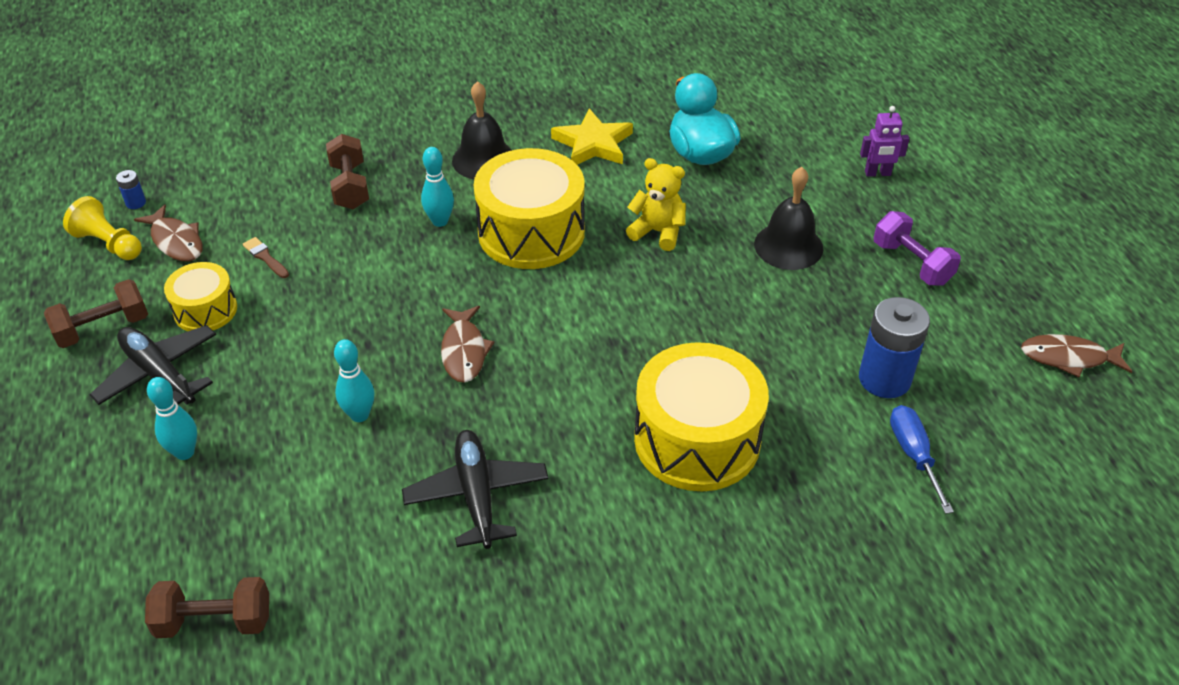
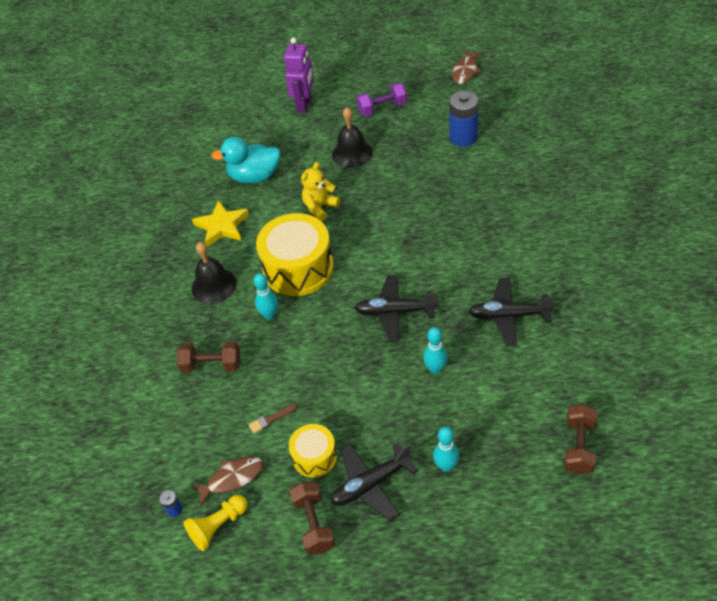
camera: 70 degrees left, 5 degrees up
(464, 351) = (395, 312): brown fish -> black plane
(697, 440) = (488, 217): yellow drum -> none
(877, 173) = (304, 105): purple robot -> purple robot, size x1.64
(913, 455) = (515, 138): blue screwdriver -> none

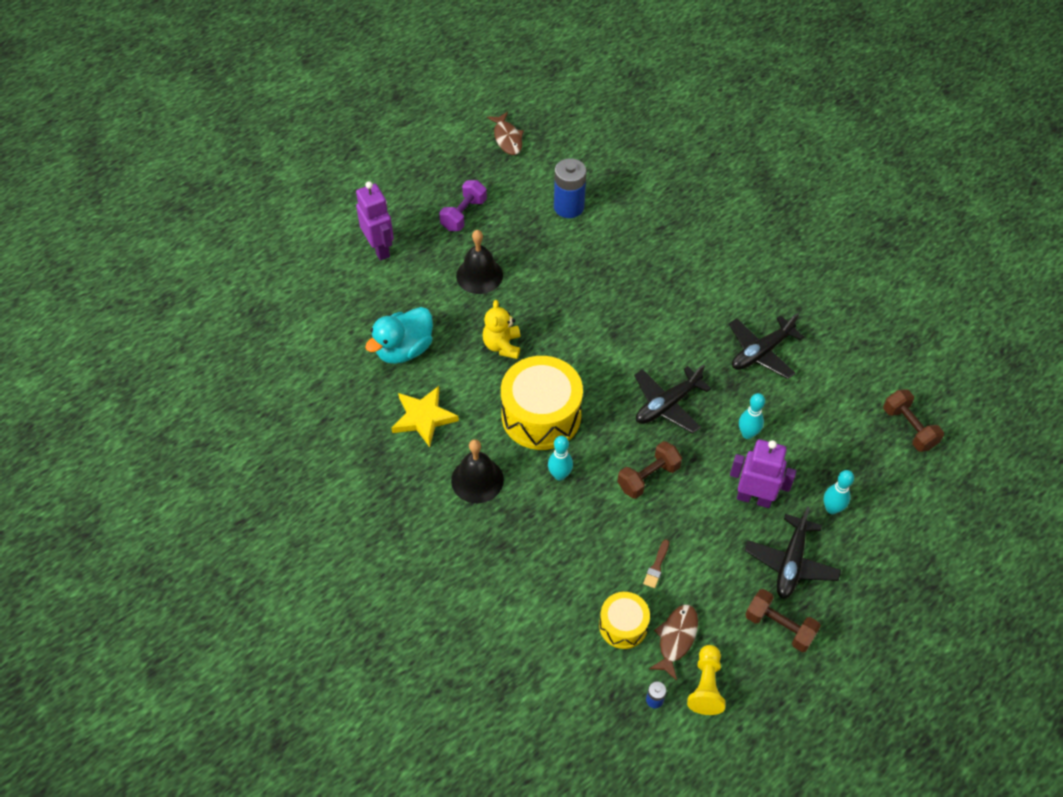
camera: 45 degrees left, 5 degrees up
(211, 365) = (554, 554): brown dumbbell -> brown dumbbell (648, 477)
(314, 457) = (725, 572): yellow drum -> yellow drum (623, 625)
(392, 418) = (754, 498): none -> purple robot

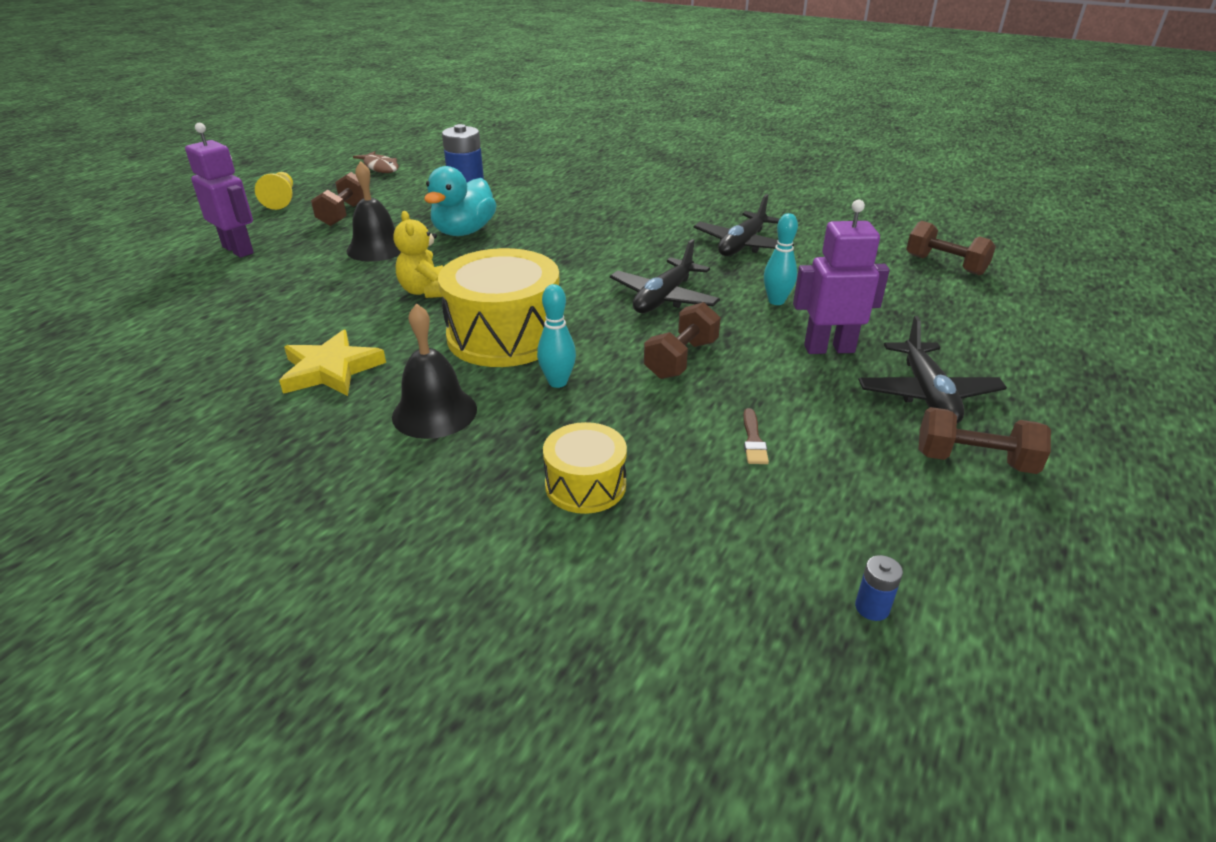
camera: 20 degrees left, 20 degrees down
(404, 349) = (287, 317): turquoise duck -> turquoise duck (464, 232)
(464, 214) = (344, 214): purple dumbbell -> brown dumbbell
(623, 625) = (751, 521): yellow drum -> yellow drum (585, 485)
(676, 638) = (843, 514): brown fish -> none
(706, 686) = (936, 562): yellow pawn -> yellow pawn (281, 200)
(831, 508) = (927, 337): turquoise bowling pin -> none

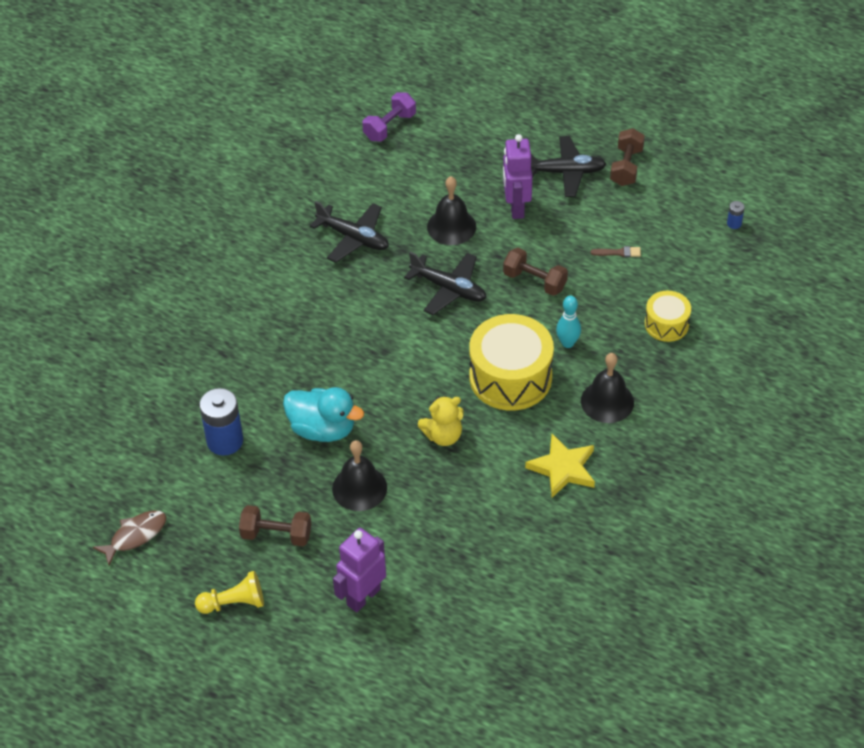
camera: 90 degrees left, 15 degrees up
(776, 301) = (451, 226): turquoise bowling pin -> black bell
(945, 265) = (390, 127): brown dumbbell -> purple dumbbell

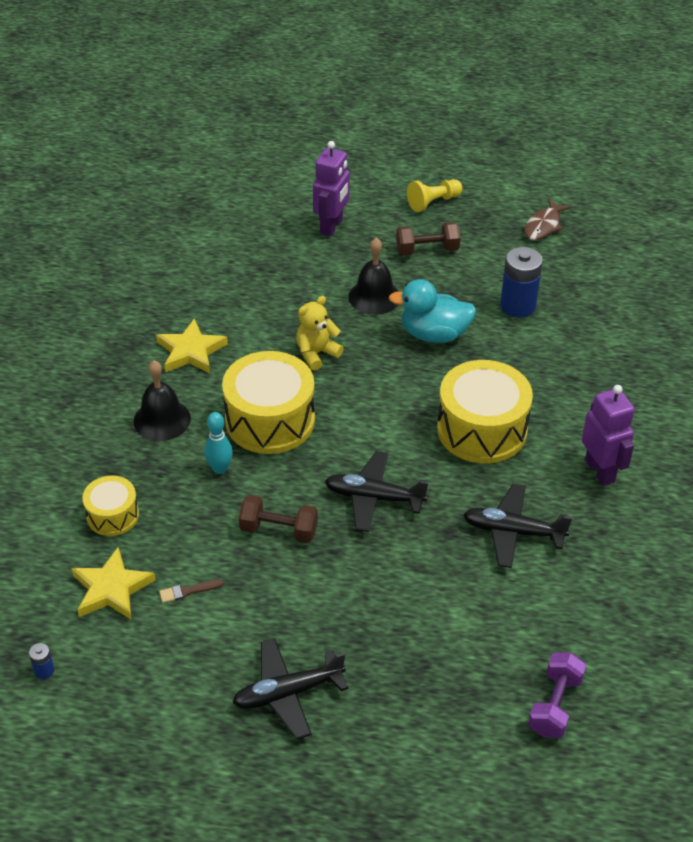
camera: 160 degrees right, 5 degrees down
(331, 324) = (481, 429): none -> yellow drum
(451, 226) = (404, 575): black bell -> none
(516, 207) = (335, 622): purple robot -> purple robot (600, 471)
(626, 167) = (206, 724): brown dumbbell -> none
(676, 267) = (112, 589): none -> yellow star

